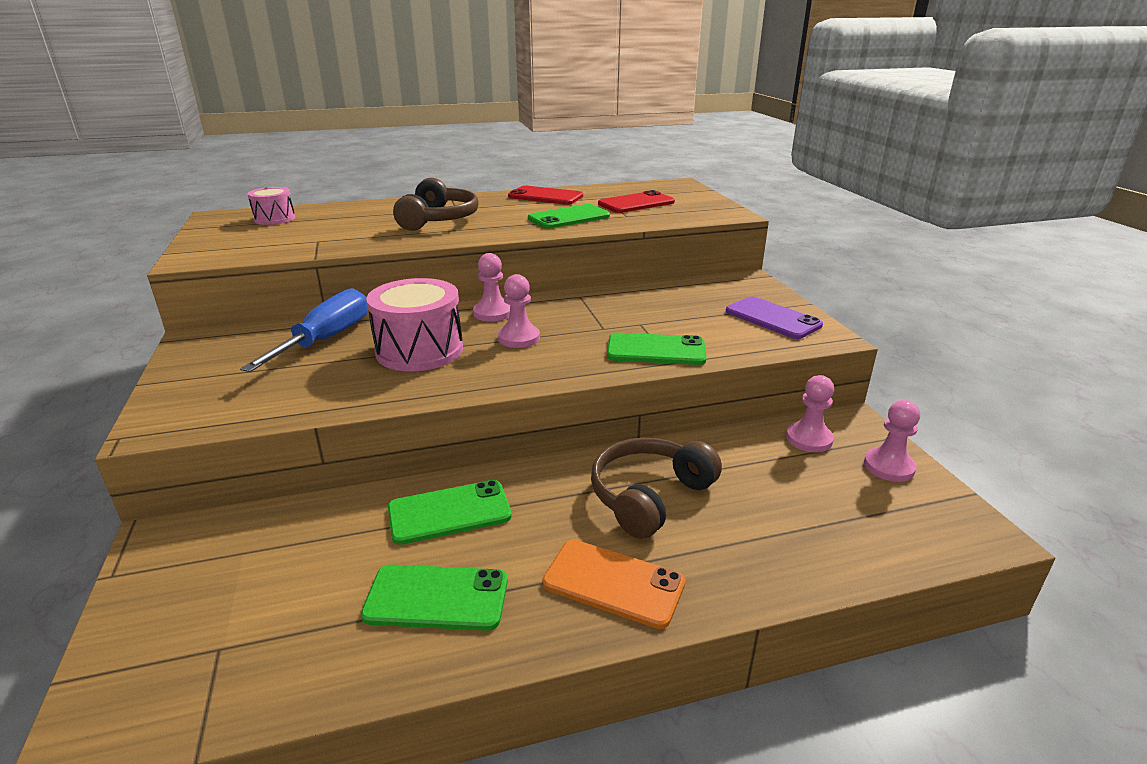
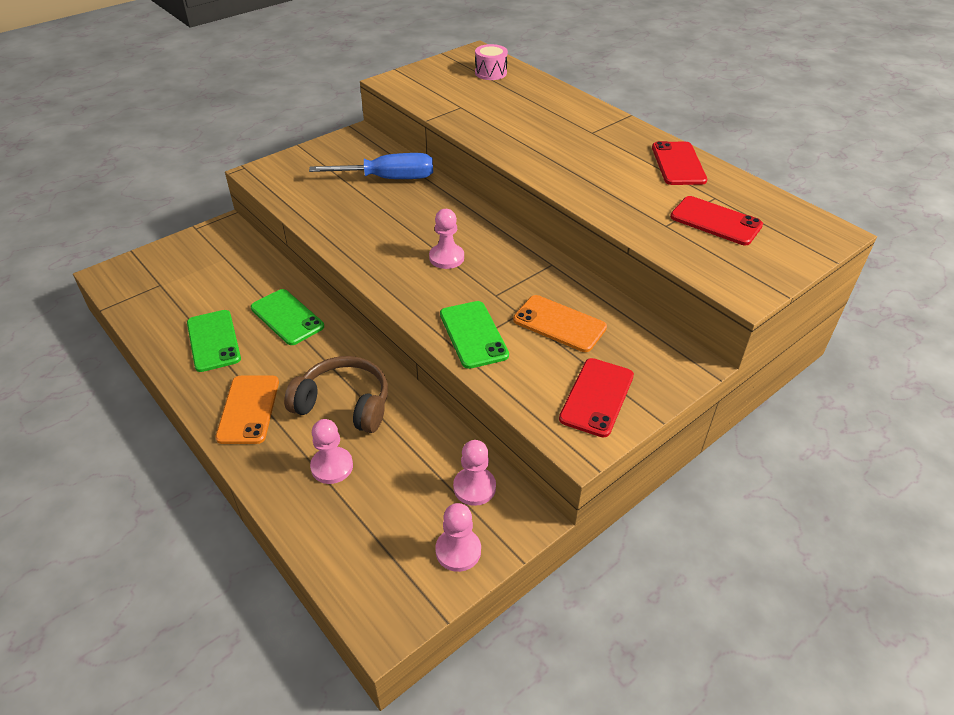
camera: 65 degrees right, 15 degrees up
(419, 350) = (398, 221): pink drum -> none
(438, 219) = (553, 135): brown headphones -> none
(492, 313) = (481, 231): pink pawn -> pink pawn (332, 466)
(569, 217) = (625, 195): green phone -> none
(668, 311) = (559, 324): none -> orange phone
(772, 318) = (596, 397): purple phone -> red phone

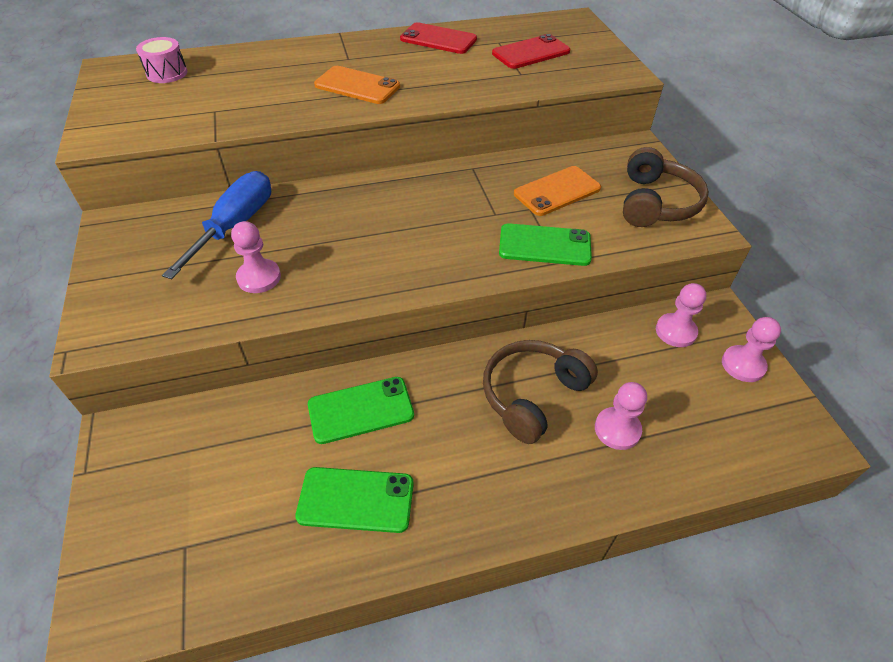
camera: 65 degrees left, 5 degrees up
(248, 409) = (501, 487): orange phone -> orange phone (357, 86)
(446, 258) = (416, 227): pink pawn -> pink pawn (259, 277)
(596, 397) = (656, 203): red phone -> brown headphones

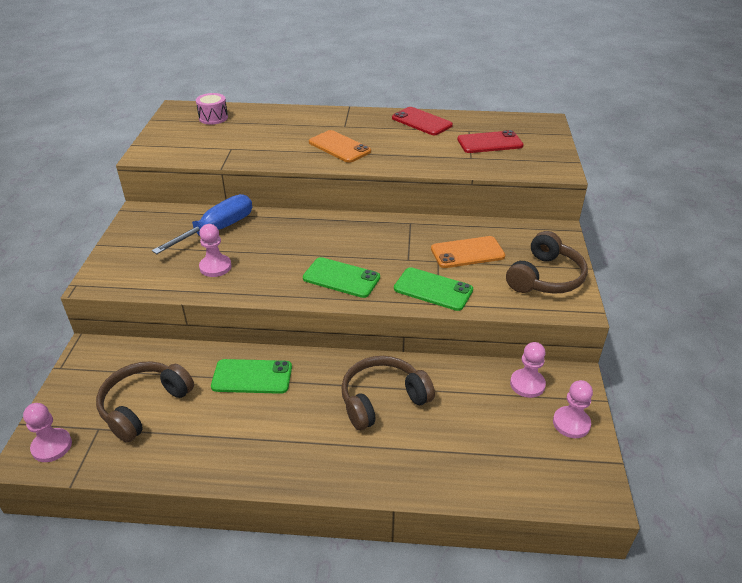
camera: 20 degrees right, 10 degrees down
(235, 493) = (144, 406): none -> brown headphones
(356, 500) = (219, 433): green phone -> green phone (341, 278)
(617, 429) = (435, 441): pink pawn -> pink pawn (52, 446)

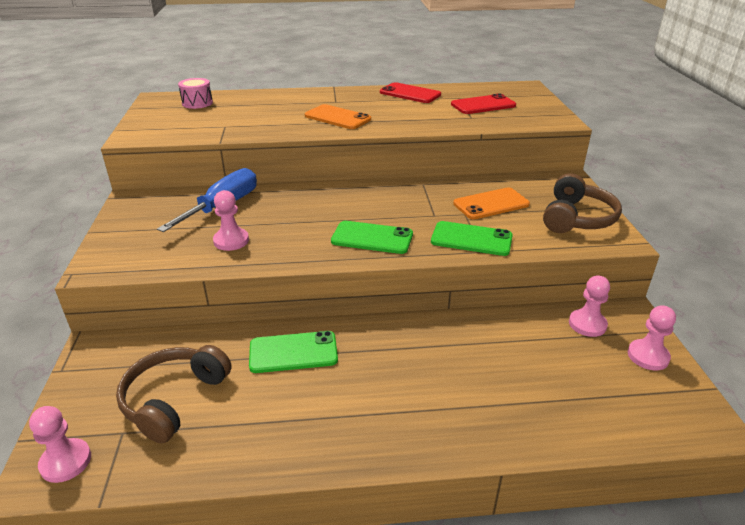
camera: 10 degrees left, 5 degrees down
(382, 399) = (445, 357): brown headphones -> none

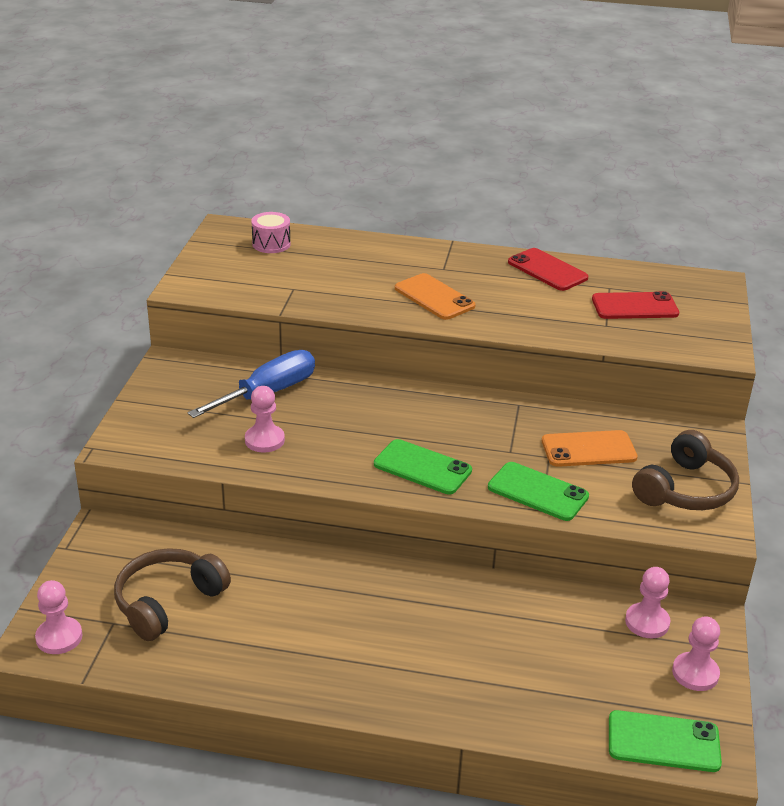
camera: 15 degrees right, 0 degrees up
(293, 352) = (300, 581): green phone -> green phone (663, 742)

